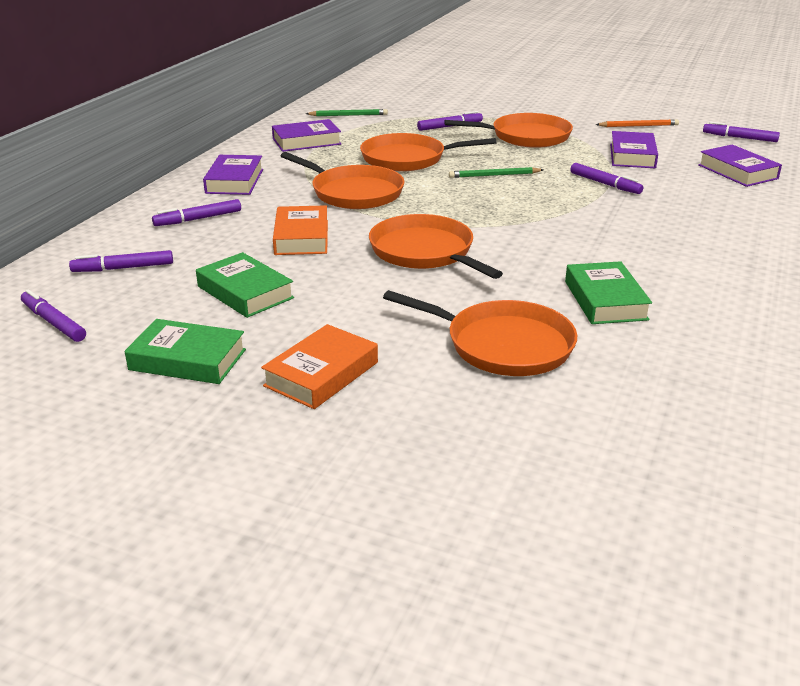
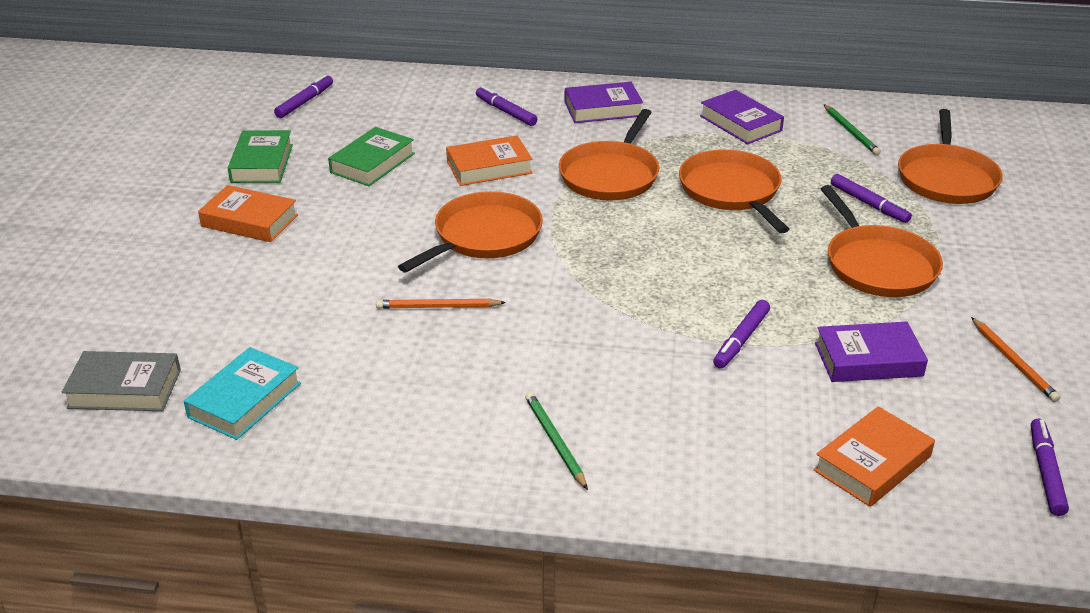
camera: 75 degrees right, 5 degrees up
(123, 268) = (398, 104): purple marker -> none
(494, 175) = (717, 254): green pencil -> green pencil (555, 441)
(503, 345) = (310, 300): orange pan -> orange pan (946, 178)
(534, 283) = (438, 307): none -> orange pencil
(605, 300) = (413, 354): green book -> none
(649, 471) = (125, 388): none -> grey book
(671, 391) = (244, 400): none -> turquoise book
(737, 172) = (872, 463): purple book -> orange book

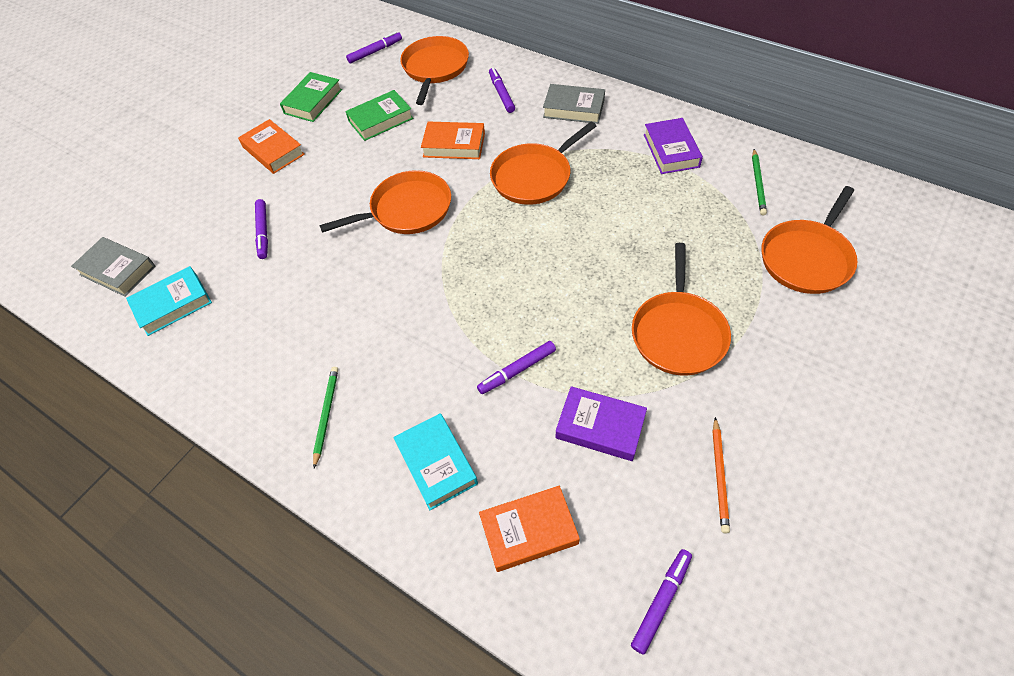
camera: 30 degrees right, 20 degrees up
(438, 307) = (335, 265): orange pencil -> none
(603, 109) = (573, 108): purple book -> grey book
(724, 442) = (437, 463): none -> turquoise book
(732, 191) = (614, 219): orange pan -> orange pan (435, 68)
(869, 204) = (717, 266): purple marker -> purple marker (263, 232)

